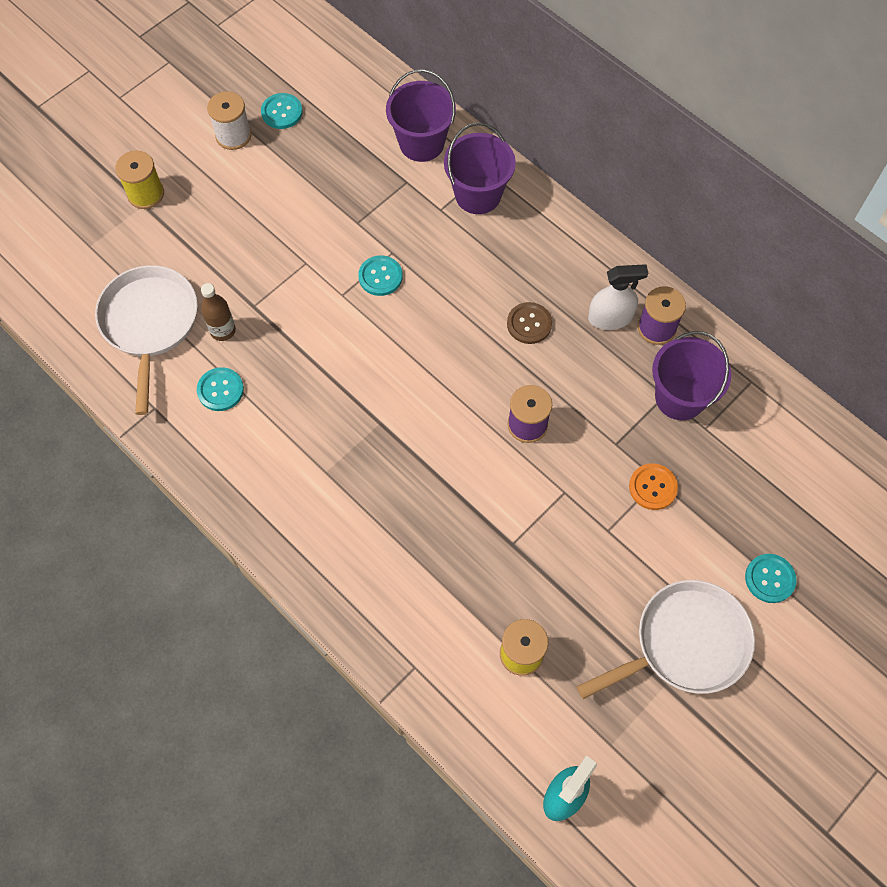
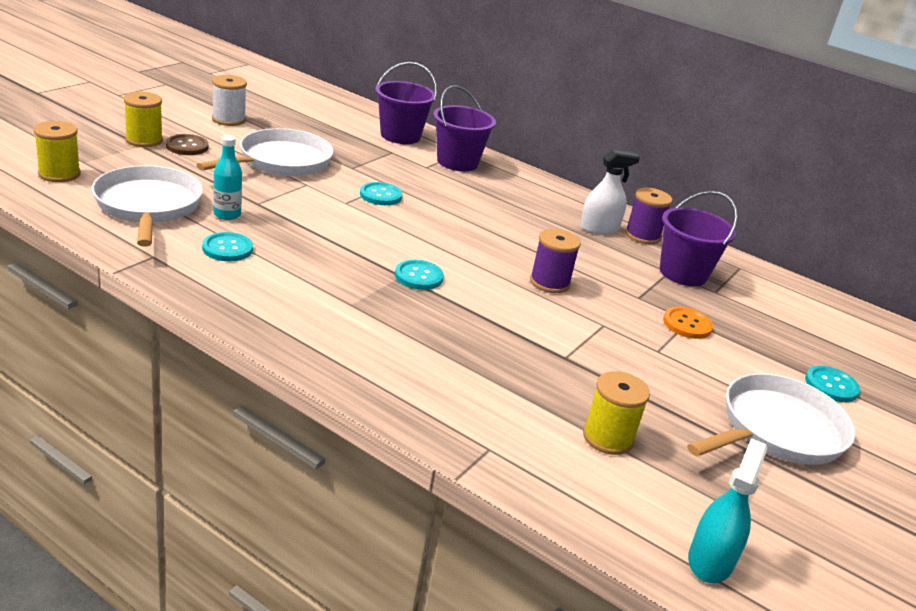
camera: 15 degrees left, 35 degrees down
(68, 272) = (59, 174): none -> yellow spool
(223, 330) = (227, 215): brown bottle -> turquoise bottle
(282, 112) = (272, 113): turquoise button -> turquoise button (418, 276)
(282, 220) = (281, 162): none -> white pan
(529, 324) = (528, 227): brown button -> brown button (187, 146)

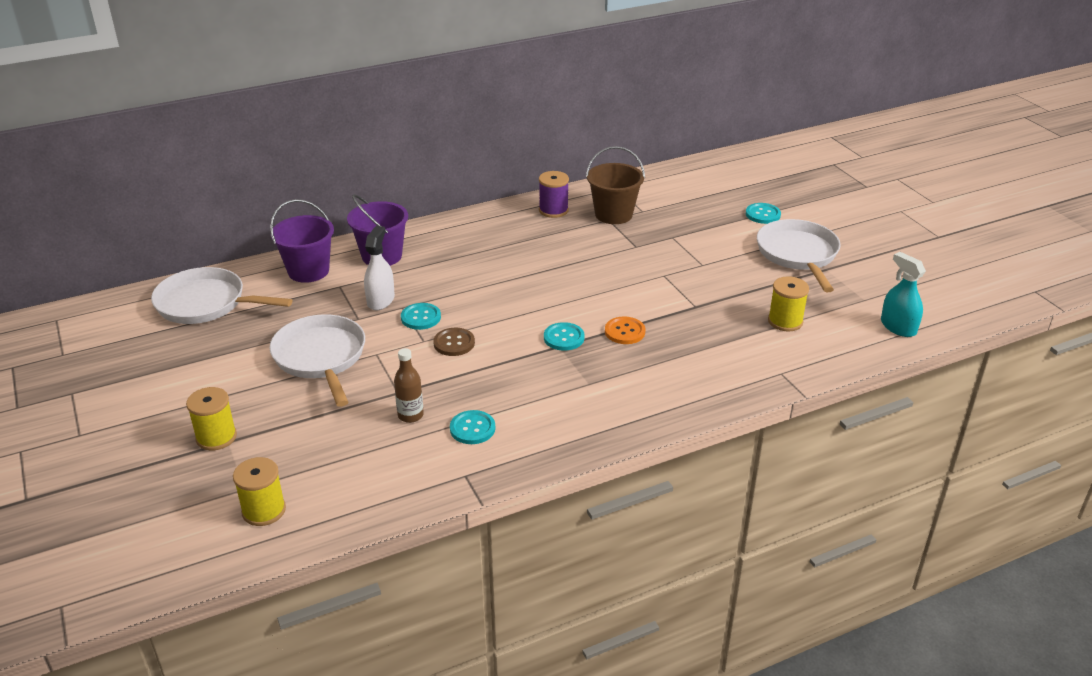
camera: 55 degrees left, 5 degrees up
(148, 207) = (369, 461): white pan -> white pan (206, 303)
(187, 146) = (250, 410): brown button -> brown button (454, 343)
(227, 215) = (410, 415): turquoise bottle -> brown bottle
(228, 120) = (202, 368): white spool -> none
(549, 283) = (600, 278): purple spool -> none
(599, 228) = (533, 226): white spray bottle -> white spray bottle (380, 300)
(683, 273) = (613, 214): purple bucket -> brown bucket
(687, 324) = (677, 240): orange button -> orange button (624, 332)

